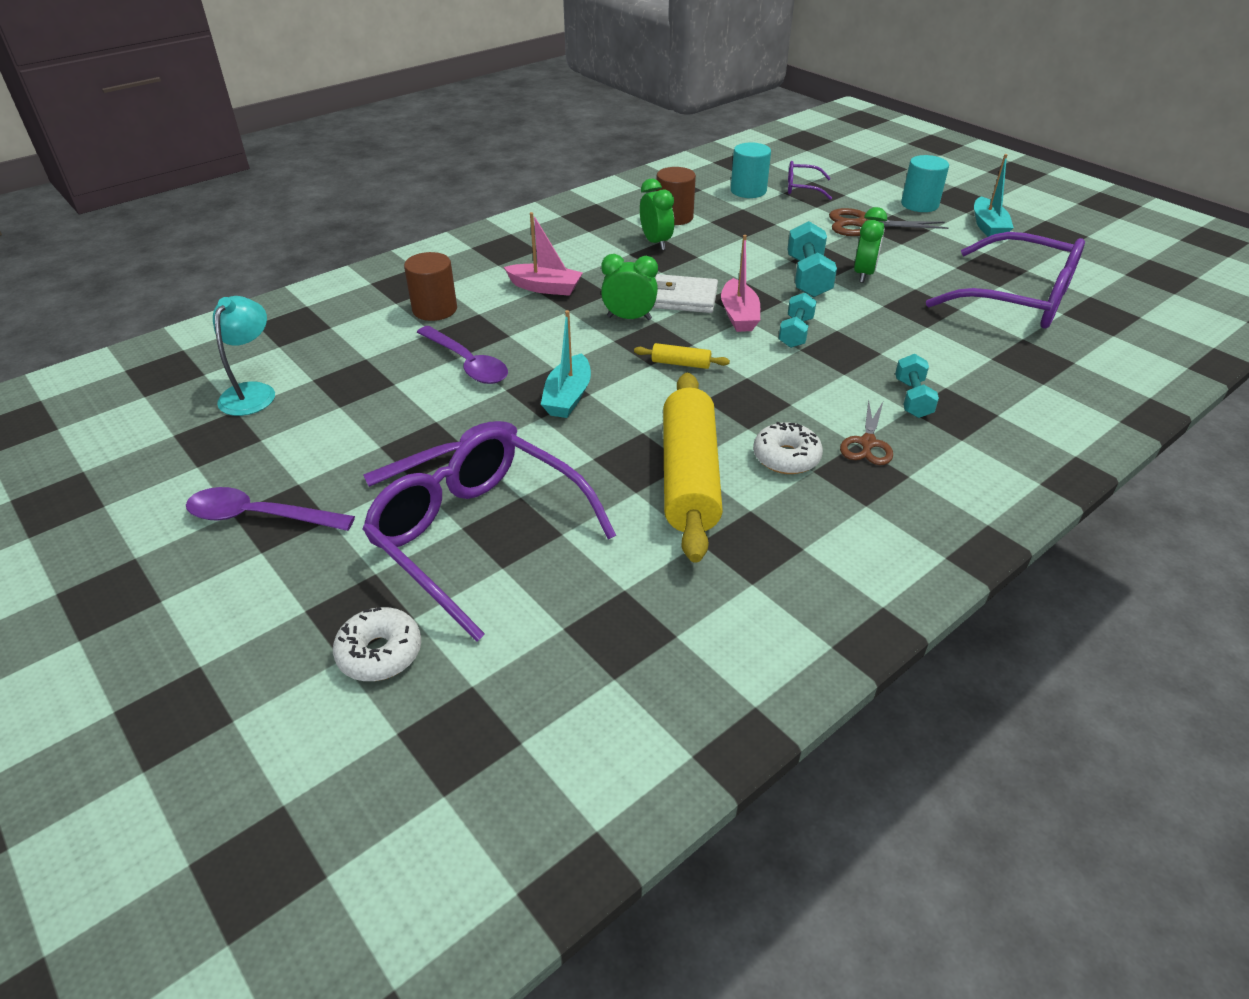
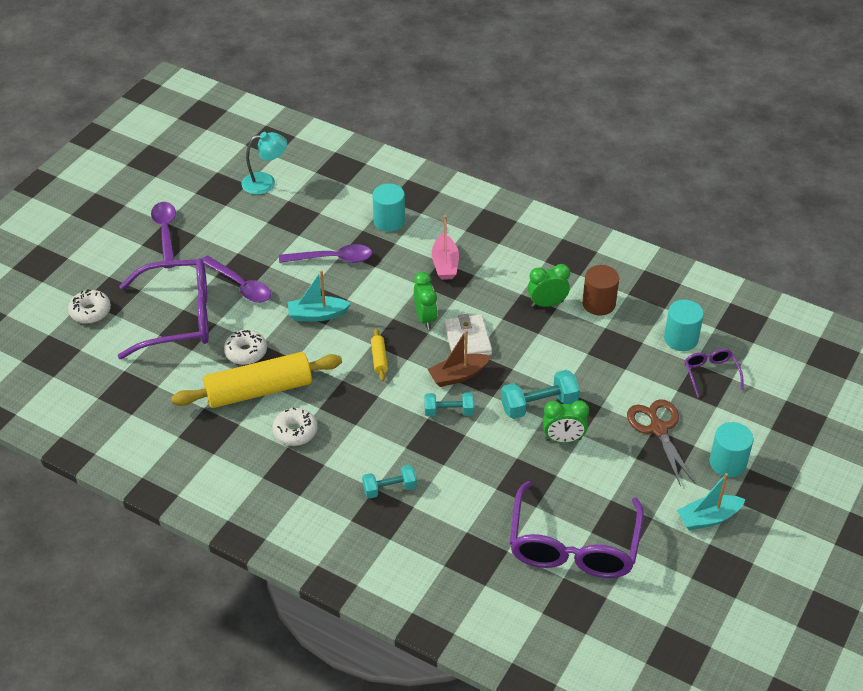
camera: 70 degrees right, 5 degrees up
(435, 309) = (389, 221): brown cylinder -> turquoise cylinder
(467, 364) = (333, 259): purple spoon -> purple spoon turned 120 degrees counterclockwise
(478, 535) = (179, 317): purple glasses -> purple glasses turned 60 degrees clockwise
(602, 476) = (246, 352): none -> white donut
(656, 242) = (547, 304): green clock -> green clock turned 150 degrees counterclockwise
(739, 315) = (458, 375): pink boat -> brown boat
(867, 443) = (326, 470): brown scissors -> none

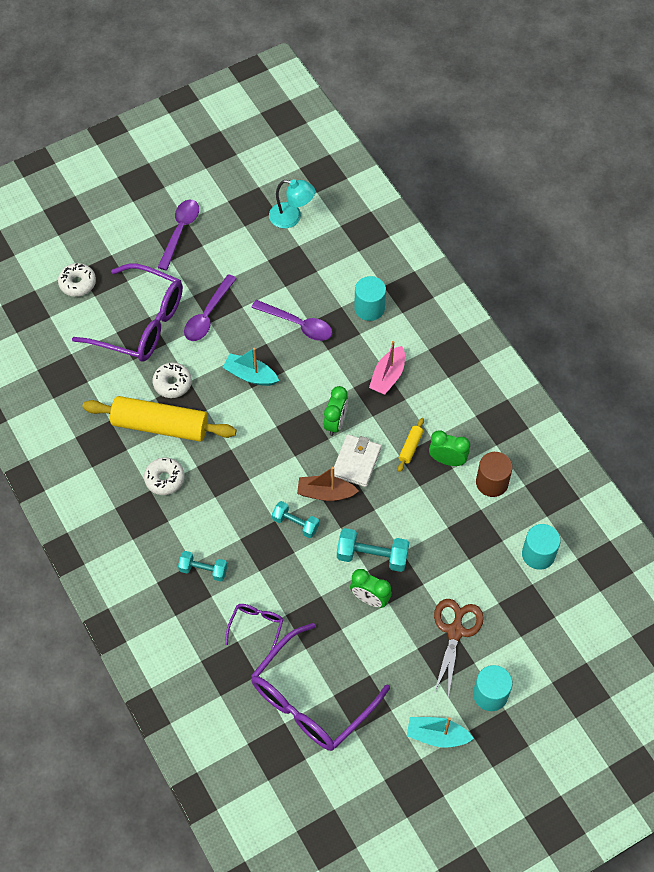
camera: 30 degrees right, 15 degrees up
(241, 286) = (207, 315): purple spoon -> purple spoon turned 45 degrees clockwise
(379, 359) = (273, 444): yellow rolling pin -> yellow rolling pin (410, 447)
(710, 374) = (539, 602): purple glasses -> purple glasses (256, 627)

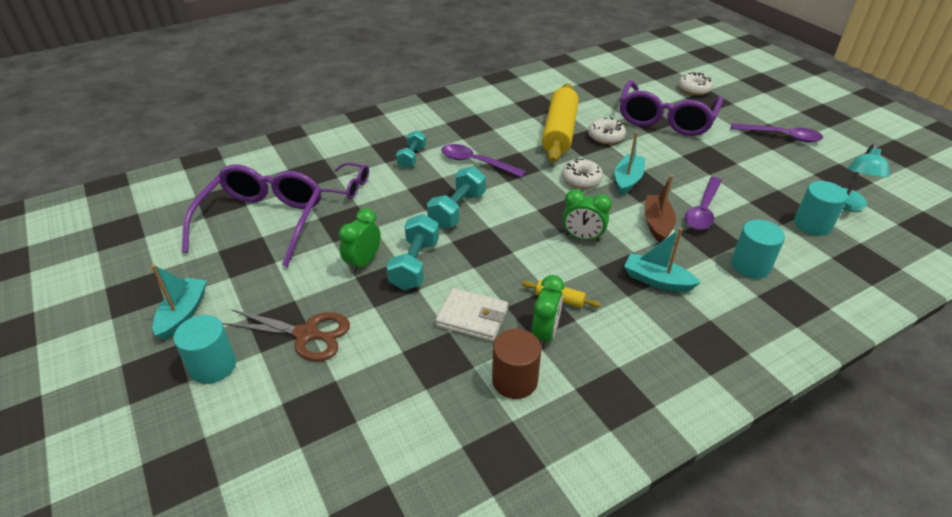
camera: 90 degrees right, 20 degrees down
(164, 479) = (504, 135): white donut -> white donut (581, 179)
(207, 315) = (689, 153): purple spoon -> purple spoon (475, 162)
(295, 523) = (457, 210): turquoise dumbbell -> turquoise dumbbell, size x1.50
(311, 700) = (263, 221): purple glasses -> purple glasses turned 60 degrees clockwise
(325, 493) = (493, 230): brown boat -> brown boat (657, 224)
(356, 462) = (534, 253): white wallet -> white wallet (472, 317)
(387, 376) = (656, 280): pink boat -> turquoise boat
(538, 554) = (400, 431): turquoise cylinder -> turquoise cylinder (812, 224)

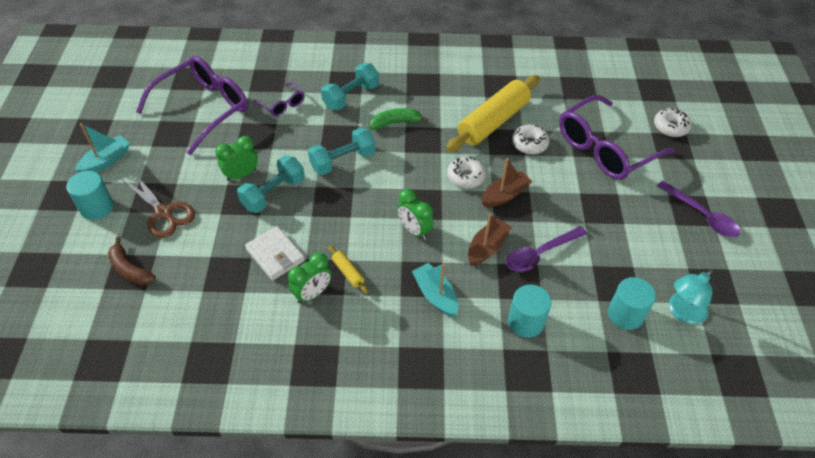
camera: 30 degrees right, 10 degrees up
(317, 410) = (130, 269): none -> brown banana
(412, 157) = (351, 96): turquoise dumbbell -> turquoise dumbbell, size x1.50
(475, 162) = (395, 123): purple spoon -> green banana
(514, 380) = (261, 316): brown cylinder -> none
(627, 180) = (505, 195): turquoise boat -> brown boat

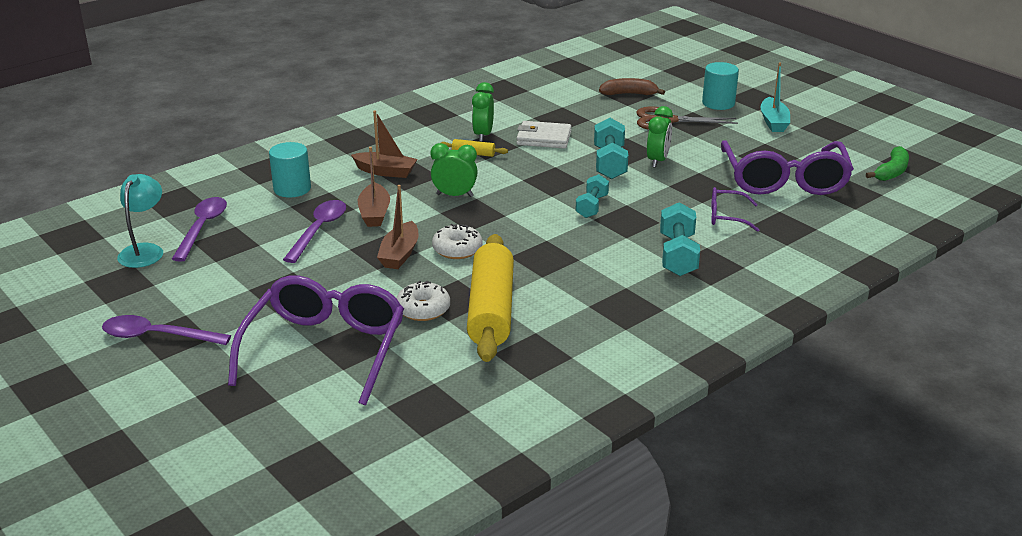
camera: 140 degrees right, 20 degrees down
(343, 161) = (591, 206): turquoise dumbbell -> turquoise dumbbell, size x0.67
(395, 123) = (594, 257): green banana -> green banana (891, 172)
(435, 295) = (386, 171): turquoise boat -> brown boat
(625, 314) = (202, 227): turquoise cylinder -> purple spoon
(670, 127) = (252, 421): white donut -> none

